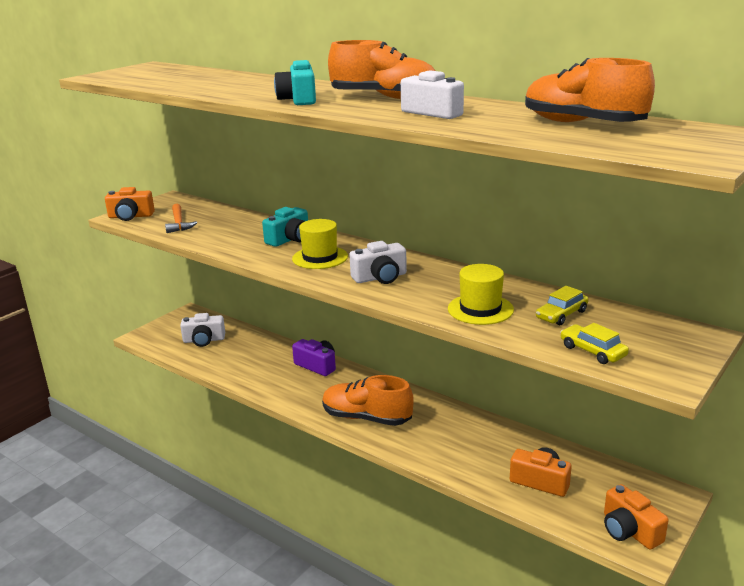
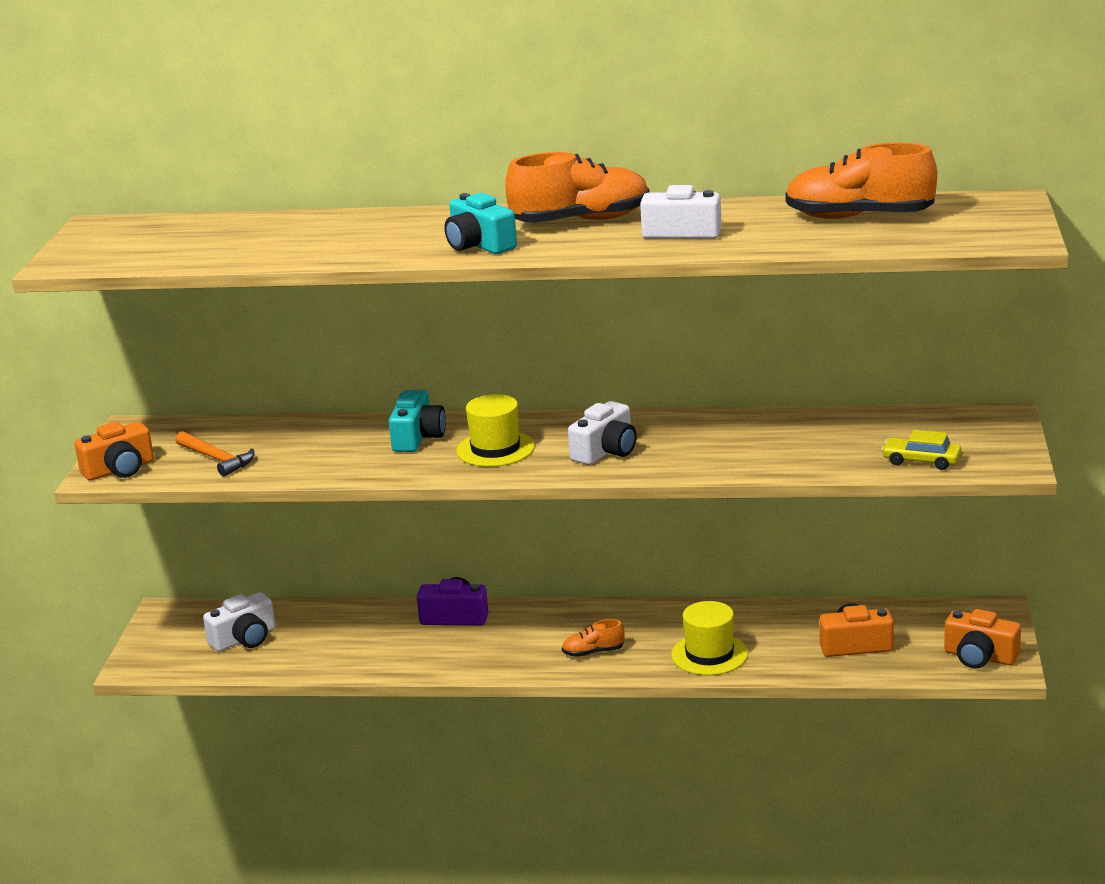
camera: 30 degrees left, 0 degrees up
(366, 418) = (593, 652): orange shoe -> orange shoe, size x0.47
(480, 309) = (764, 453): yellow hat -> yellow hat (709, 654)
(561, 315) = (852, 434): yellow car -> none

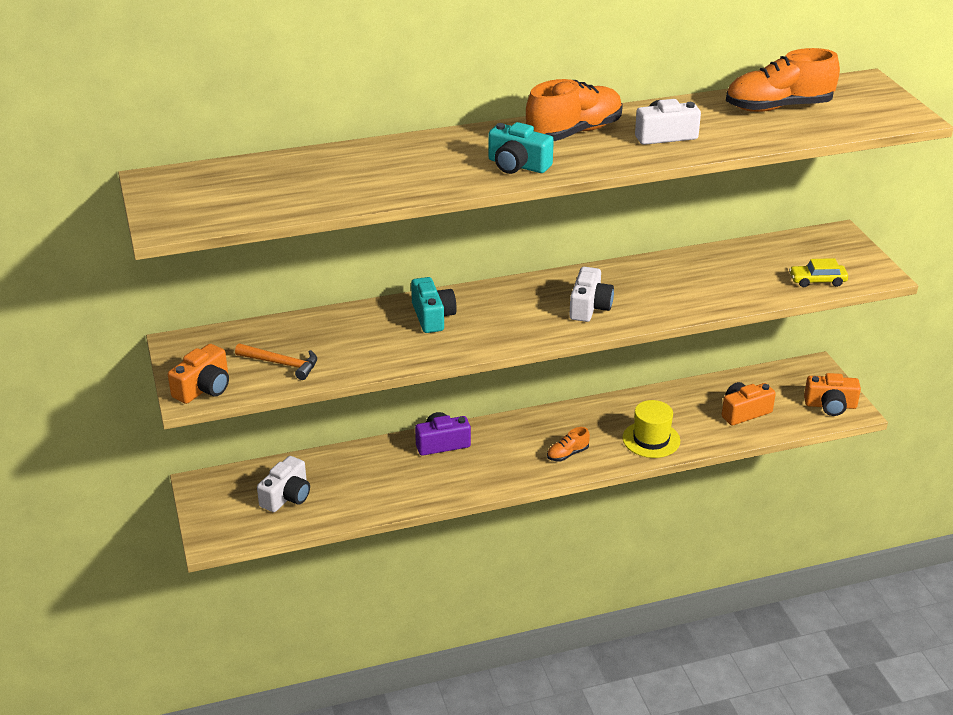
camera: 25 degrees left, 10 degrees up
(495, 449) = (503, 318): yellow hat -> none

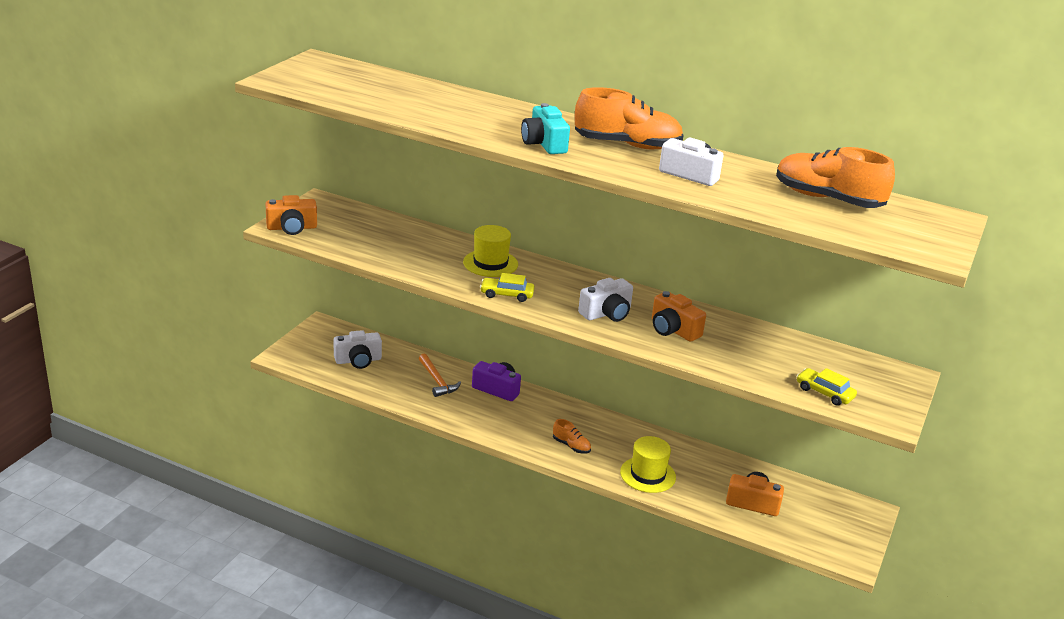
camera: 40 degrees right, 5 degrees down
(281, 364) = (355, 239): orange hammer -> orange hammer (437, 381)
(432, 316) = (490, 263): turquoise camera -> yellow hat
(493, 337) = (507, 294): none -> yellow car
(567, 454) = (571, 446): orange shoe -> orange shoe turned 150 degrees counterclockwise
(830, 405) = (837, 543): orange camera -> orange camera (673, 330)

